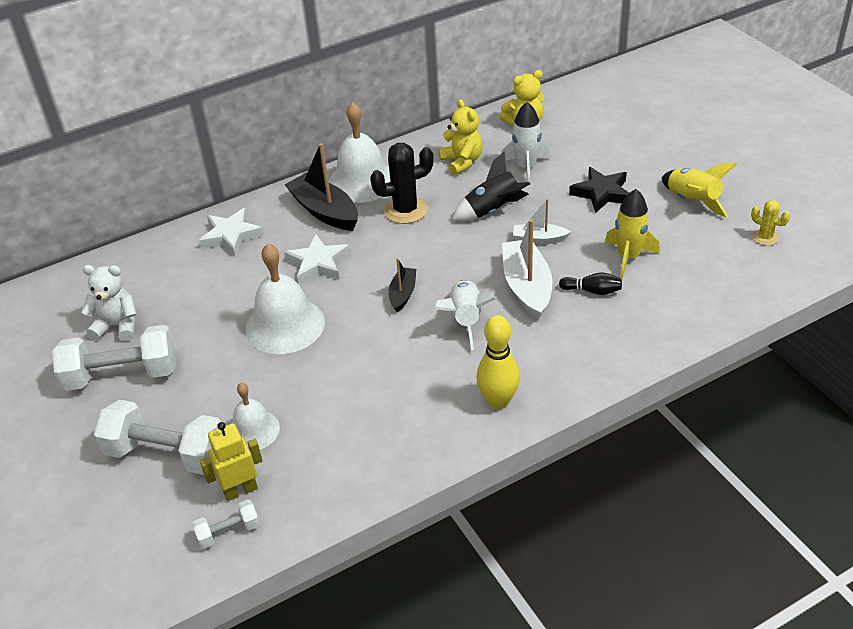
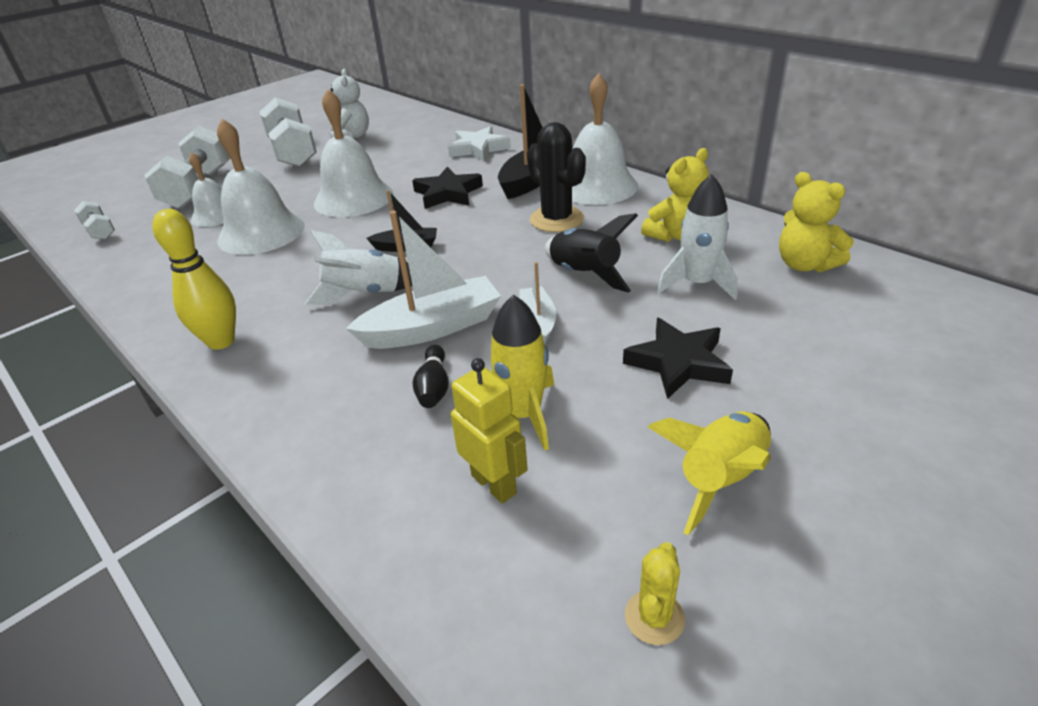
camera: 75 degrees right, 5 degrees down
(240, 490) = (145, 225): yellow robot -> yellow robot (494, 484)
(318, 263) = (448, 193): white star -> black star
(319, 390) = (261, 232): none -> white bell

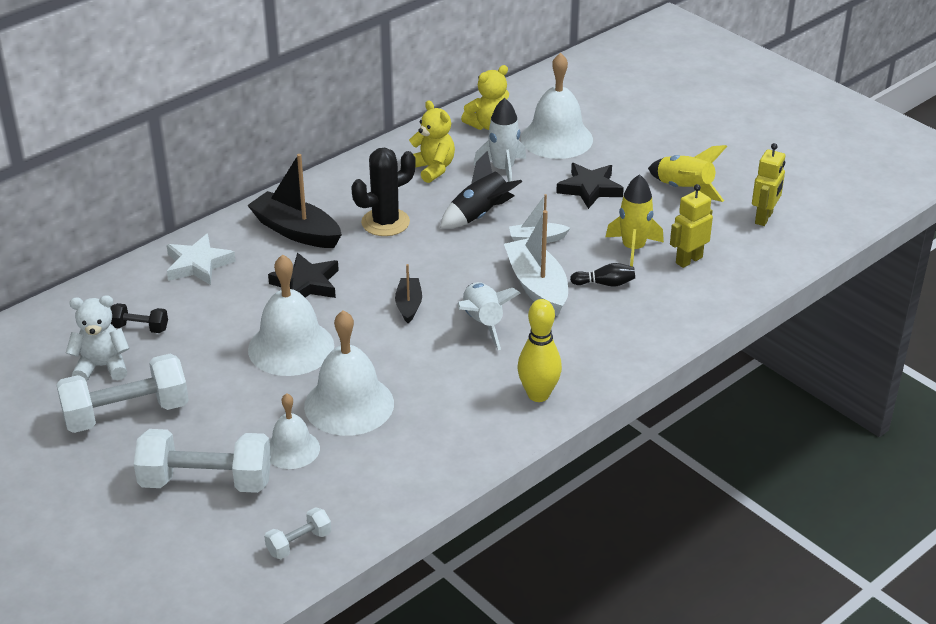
camera: 90 degrees left, 0 degrees up
(395, 142) = (139, 328): none -> black dumbbell
(597, 186) = (327, 197): white bell -> white bell (556, 138)
(654, 617) = (764, 218): yellow cactus -> yellow robot

